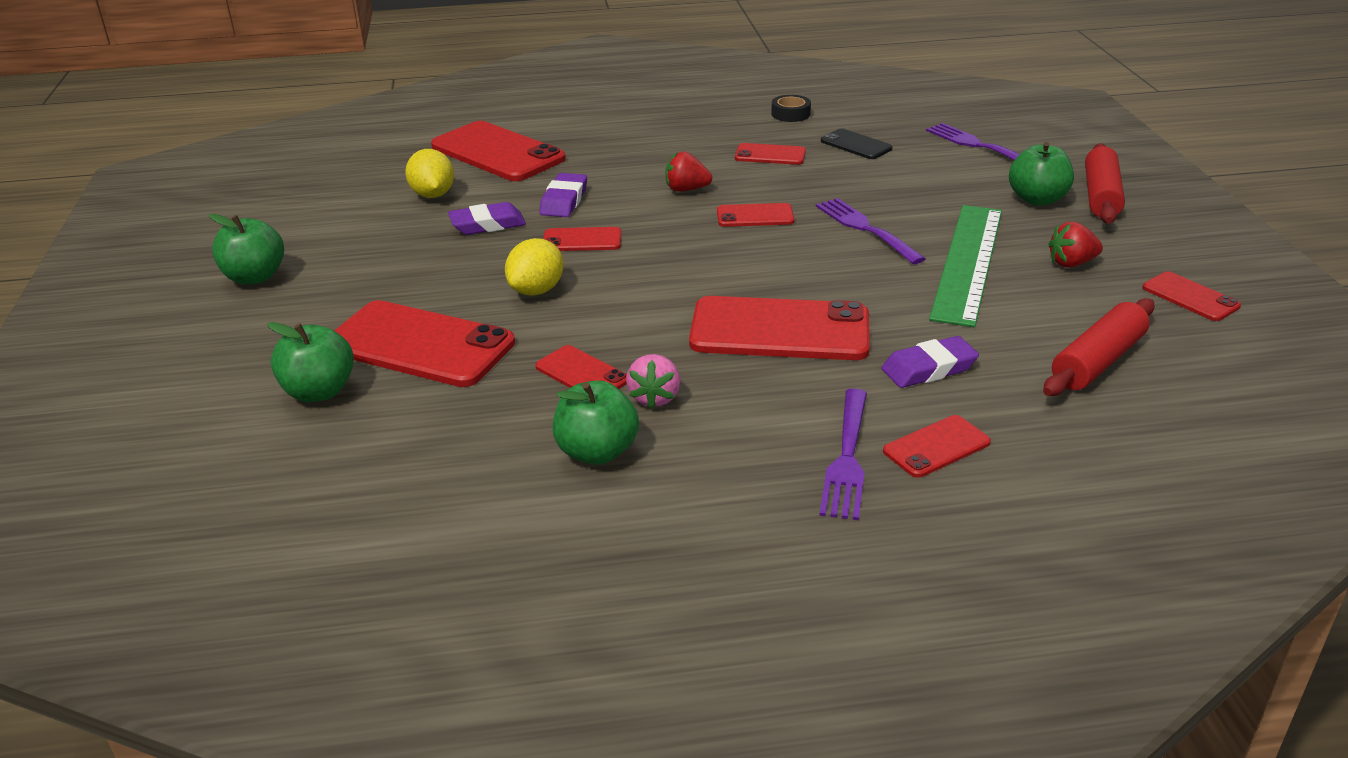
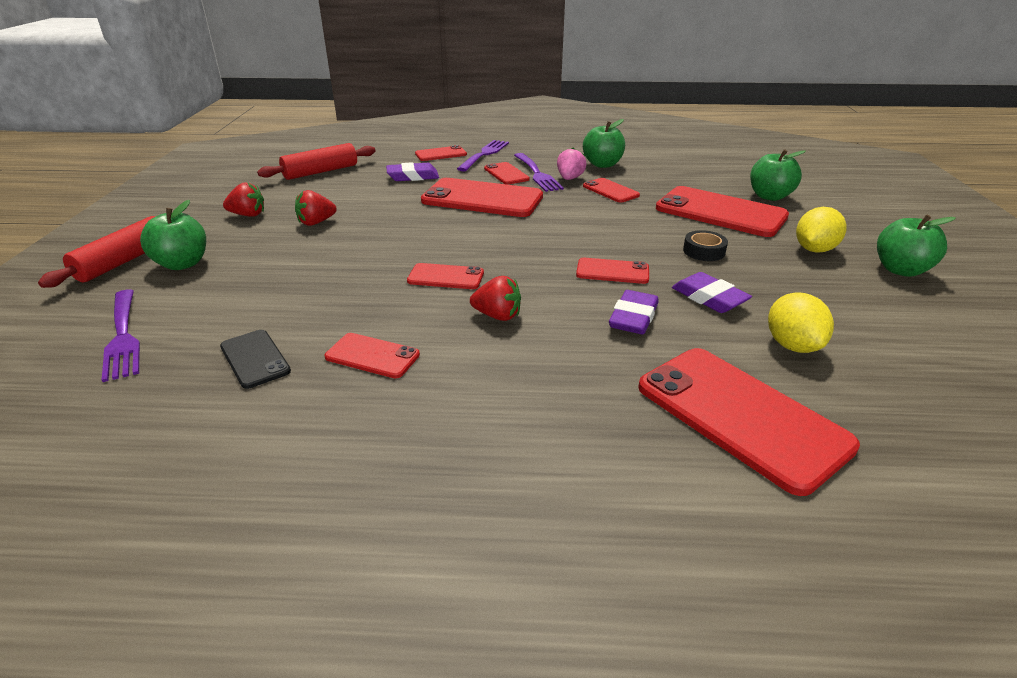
camera: 170 degrees left, 0 degrees up
(487, 224) = (709, 298): purple eraser -> purple eraser turned 60 degrees clockwise
(536, 290) = (647, 236): yellow lemon -> yellow lemon (814, 249)
(790, 114) = (272, 444): black tape -> black tape (704, 251)
(865, 229) = (361, 254): purple fork -> purple fork (537, 174)
(968, 262) = (316, 222): green ruler -> red strawberry
(1190, 297) = (214, 191): red phone -> red phone (506, 174)

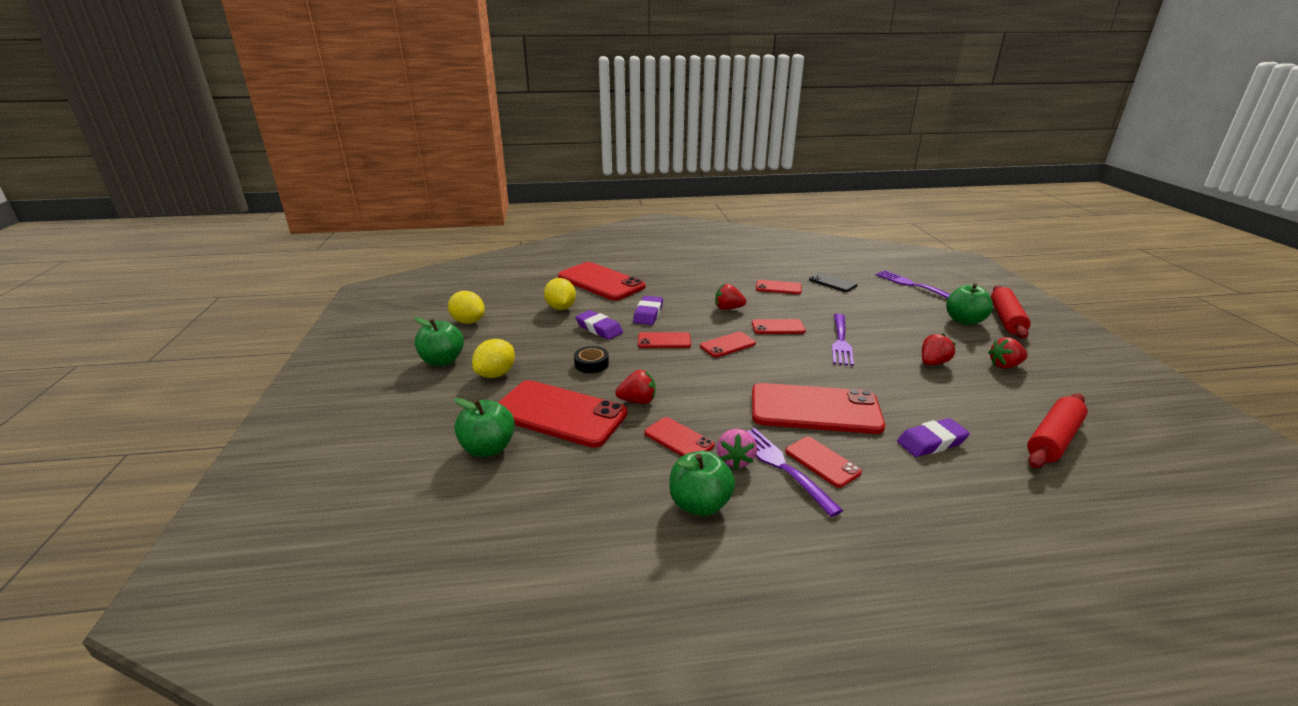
camera: 170 degrees right, 5 degrees down
(441, 154) = (958, 507): red phone -> red phone (727, 345)
(484, 154) = (892, 515): purple fork -> purple fork (841, 341)
(646, 216) = (638, 401): none -> red strawberry
(937, 330) = (468, 321): none -> yellow lemon

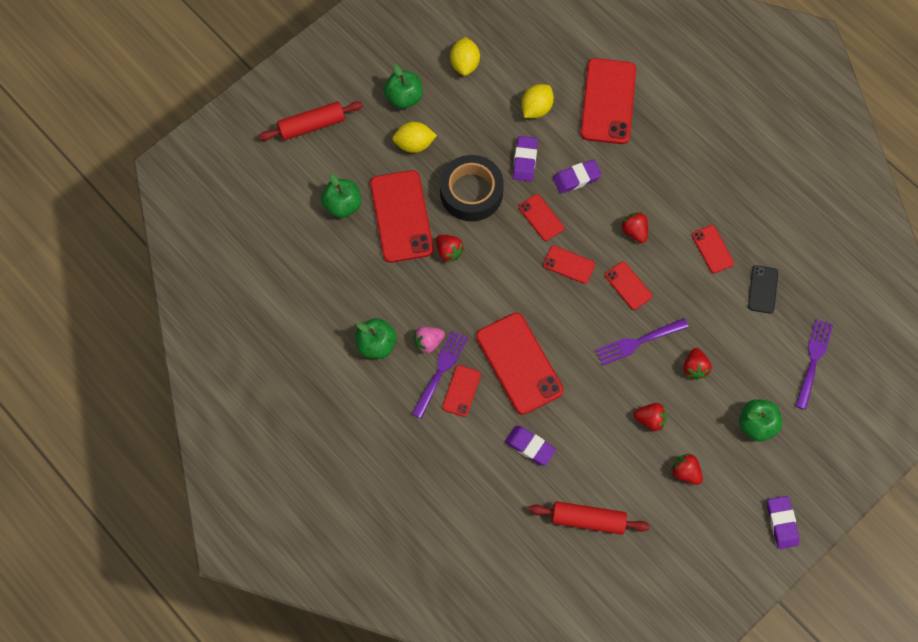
camera: 55 degrees right, 40 degrees up
(591, 364) = (471, 192): black tape -> black tape, size x2.19
(678, 439) = (426, 300): red phone -> none
(888, 327) = (695, 368): none -> red strawberry
(1006, 319) = (787, 458): red rolling pin -> red rolling pin (312, 125)
(1079, 341) = (782, 523): none -> purple eraser

